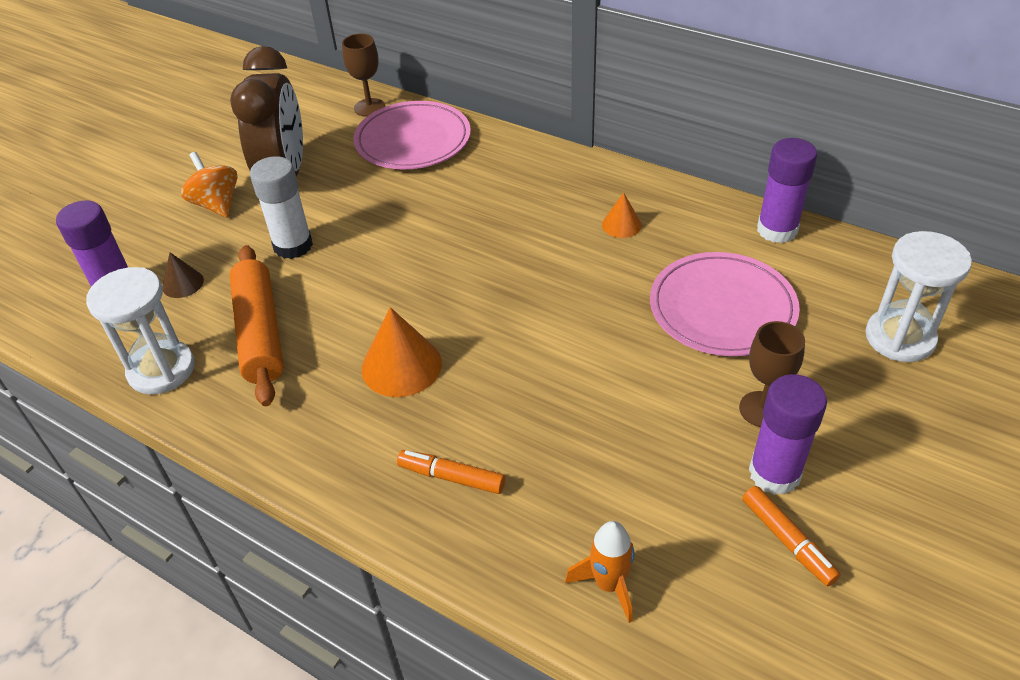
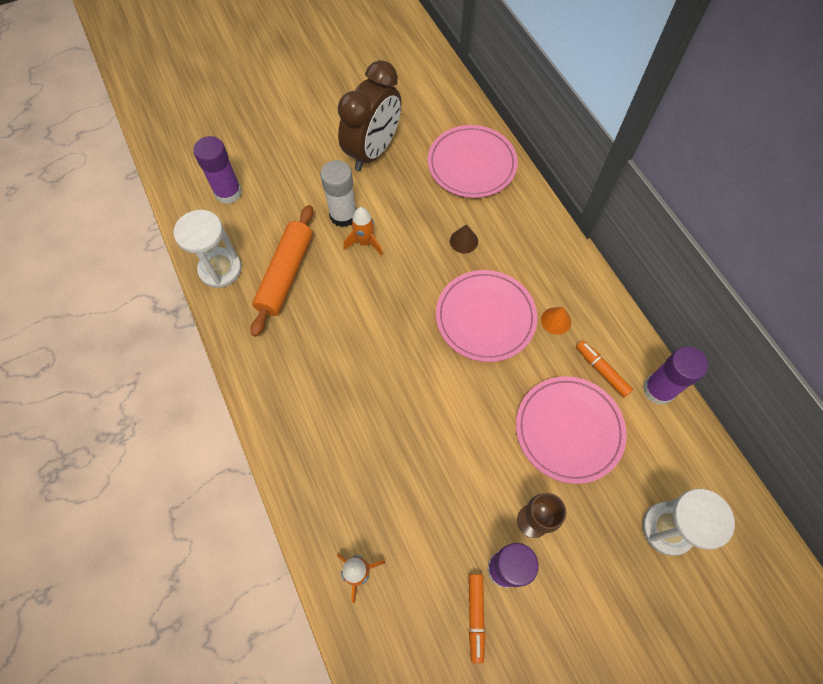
camera: 30 degrees right, 20 degrees up
(183, 283) = (266, 209): brown cone -> brown cone (464, 241)
(216, 204) = (319, 153): orange spinning top -> none
(341, 258) = (365, 242): none -> orange rocket
(369, 107) = (463, 117): brown goblet -> none
(401, 366) = (347, 349): orange cone -> none
(451, 477) = (324, 446): orange marker -> orange marker (601, 370)
(543, 258) = (485, 317): none -> pink plate

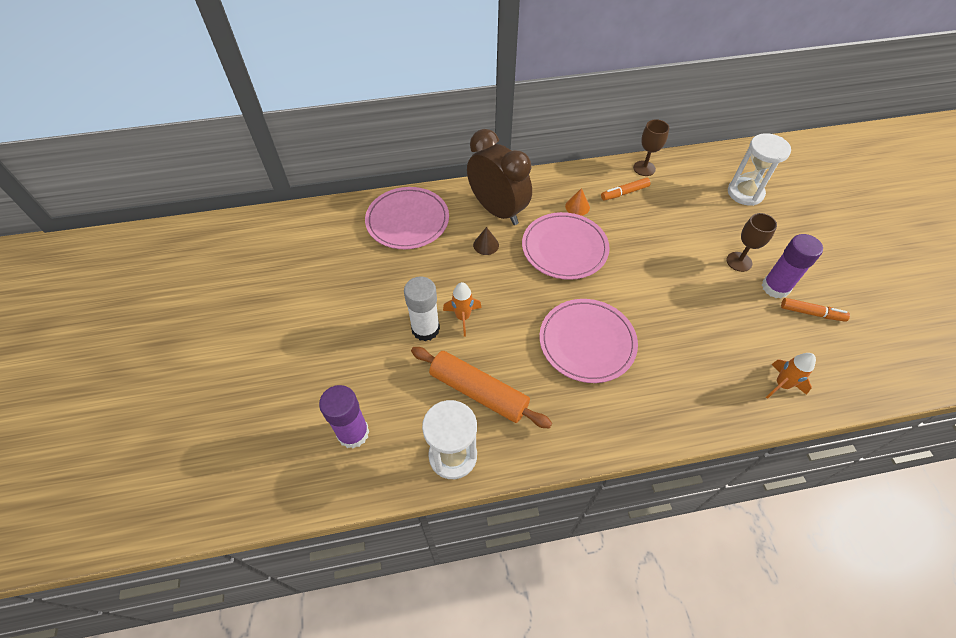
camera: 75 degrees left, 10 degrees down
(373, 151) = (359, 289): brown clock -> brown clock (497, 210)
(569, 430) = (669, 223): pink plate -> pink plate (587, 342)
(658, 389) = (644, 168): purple glue stick -> brown goblet

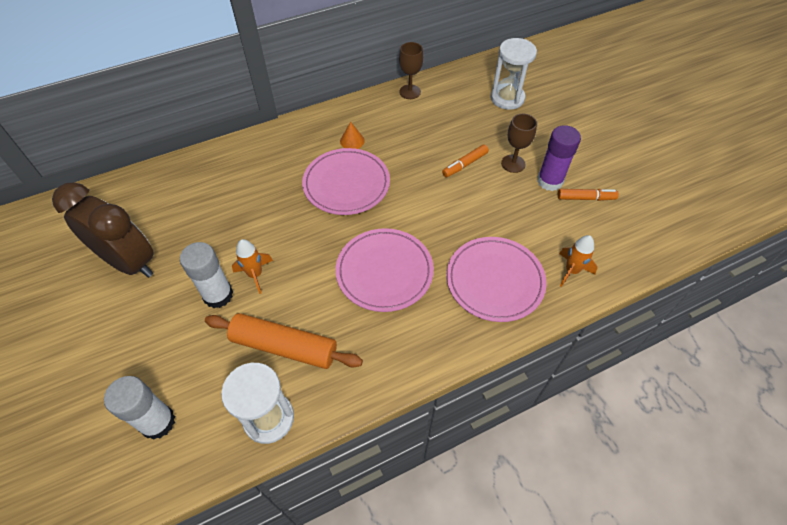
camera: 15 degrees left, 0 degrees up
(353, 433) = (158, 422): purple glue stick -> white glue stick
(407, 221) = (180, 188): pink plate -> pink plate (495, 281)
(486, 245) = (267, 196): brown cone -> none
(497, 210) = (273, 160): brown clock -> brown clock (129, 262)
(624, 193) = (395, 119): orange marker -> orange marker (464, 164)

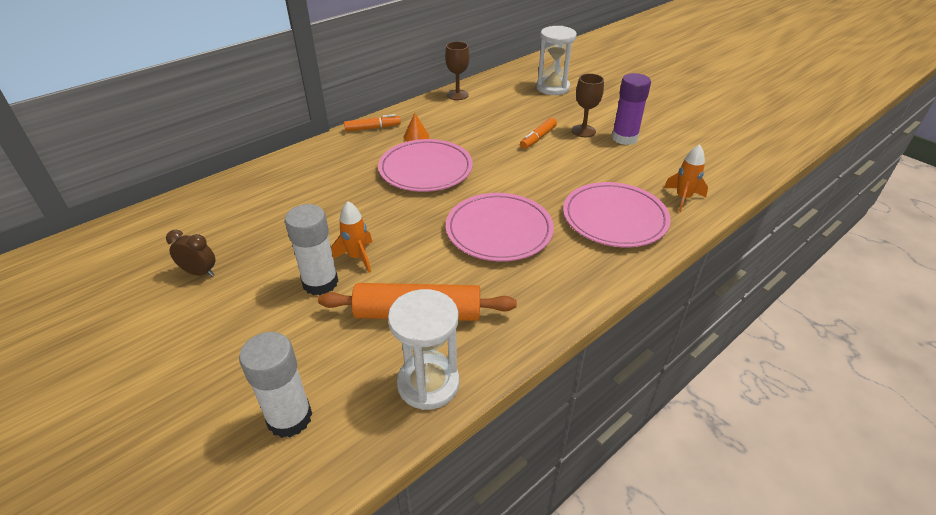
camera: 15 degrees left, 15 degrees down
(129, 262) = (200, 273): brown clock -> brown clock, size x0.43
(586, 198) = (664, 145): orange marker -> orange marker (373, 128)

